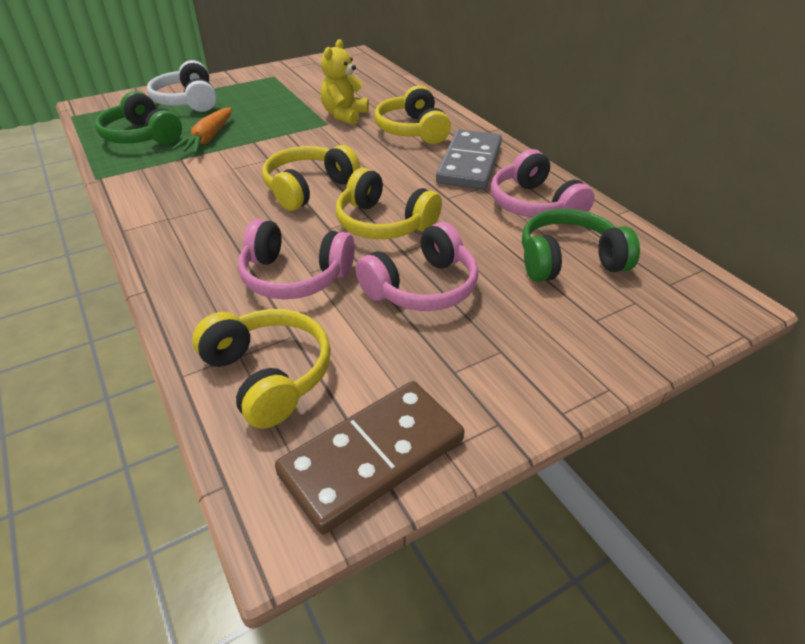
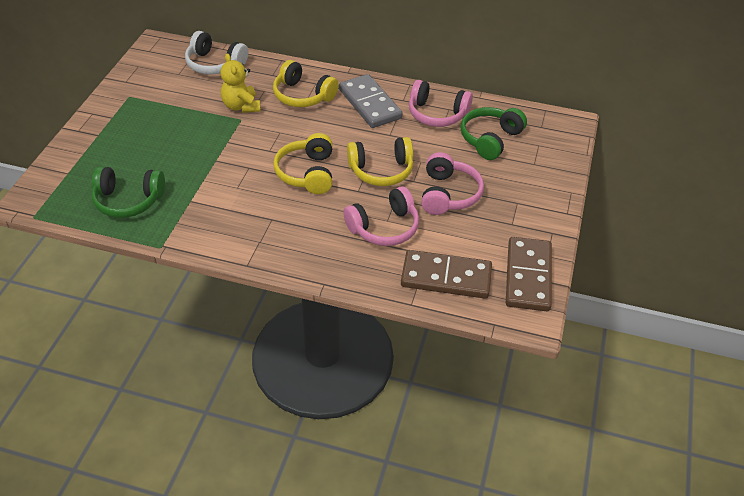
camera: 45 degrees left, 5 degrees up
(188, 101) = (104, 154): white headphones -> white headphones (215, 64)
(208, 138) = (180, 175): orange carrot -> none
(268, 375) = (446, 277): yellow headphones -> brown domino

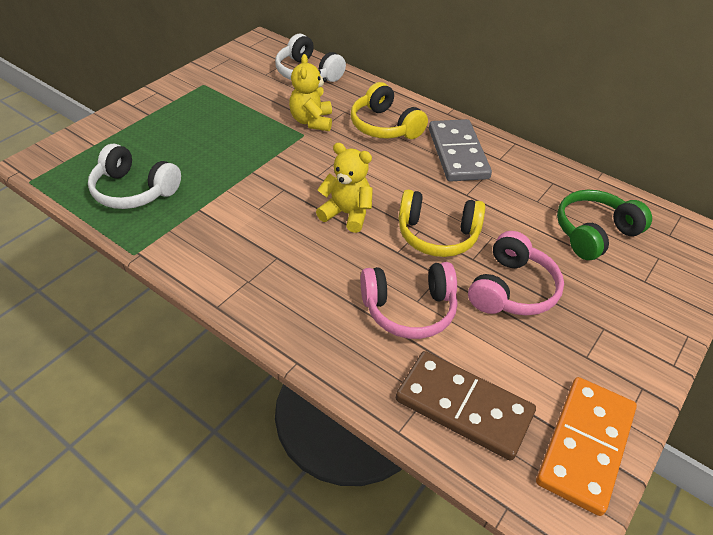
camera: 20 degrees right, 0 degrees up
(128, 200) = (134, 190): green headphones -> white headphones
(307, 173) = (347, 214): yellow headphones -> yellow teddy bear
(437, 114) = (535, 185): pink headphones -> none
(528, 276) = (585, 445): brown domino -> orange domino

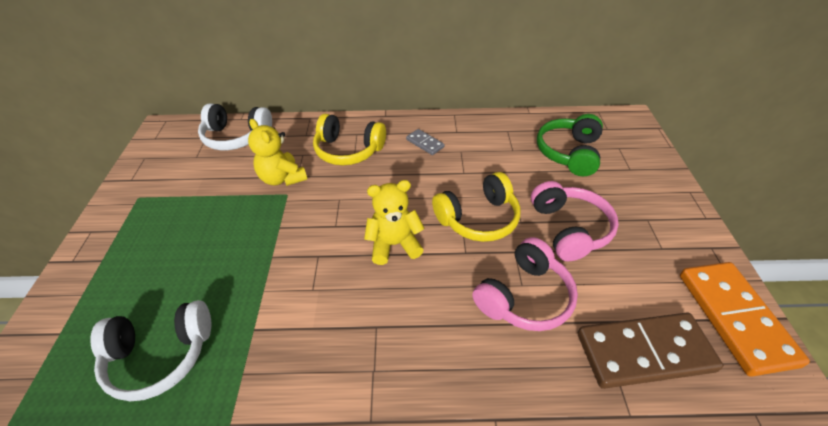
camera: 35 degrees left, 0 degrees up
(458, 153) = (425, 143): grey domino -> grey domino, size x0.46

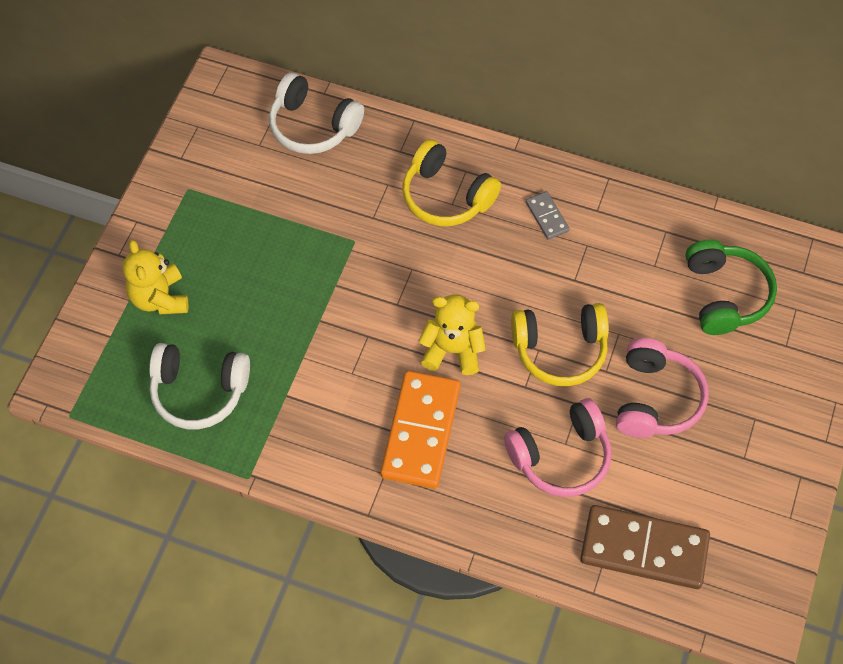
camera: 20 degrees right, 15 degrees up
(282, 178) = (355, 215): yellow teddy bear -> yellow teddy bear (160, 298)
(569, 153) = (724, 295): green headphones -> green headphones turned 135 degrees clockwise
(735, 318) = (759, 553): orange domino -> orange domino (421, 431)

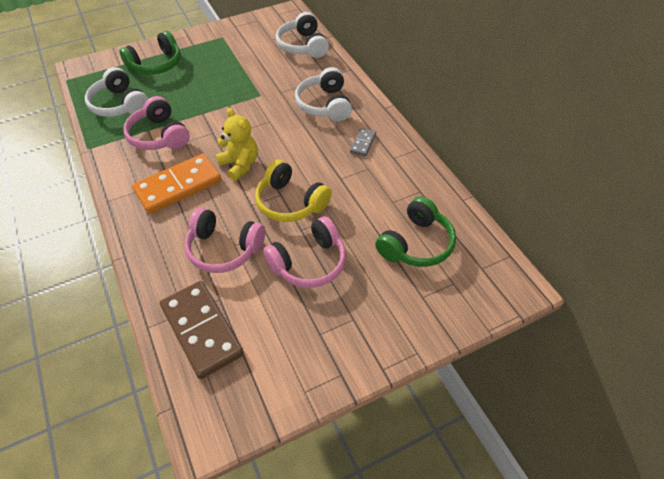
camera: 45 degrees right, 10 degrees down
(160, 298) = (156, 64): yellow teddy bear -> green headphones
(311, 391) = (159, 136): none -> pink headphones
(446, 196) = (325, 105): yellow headphones -> white headphones

